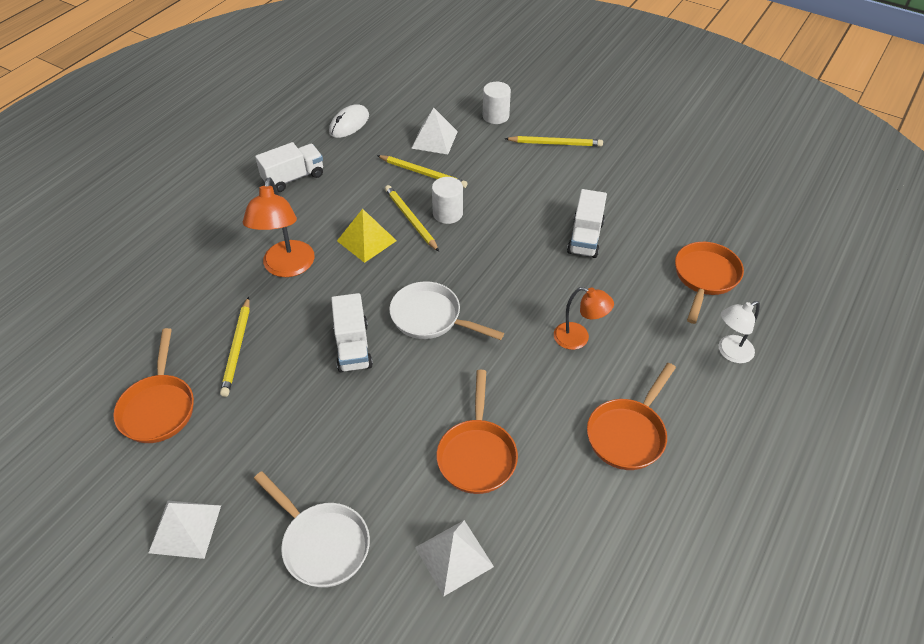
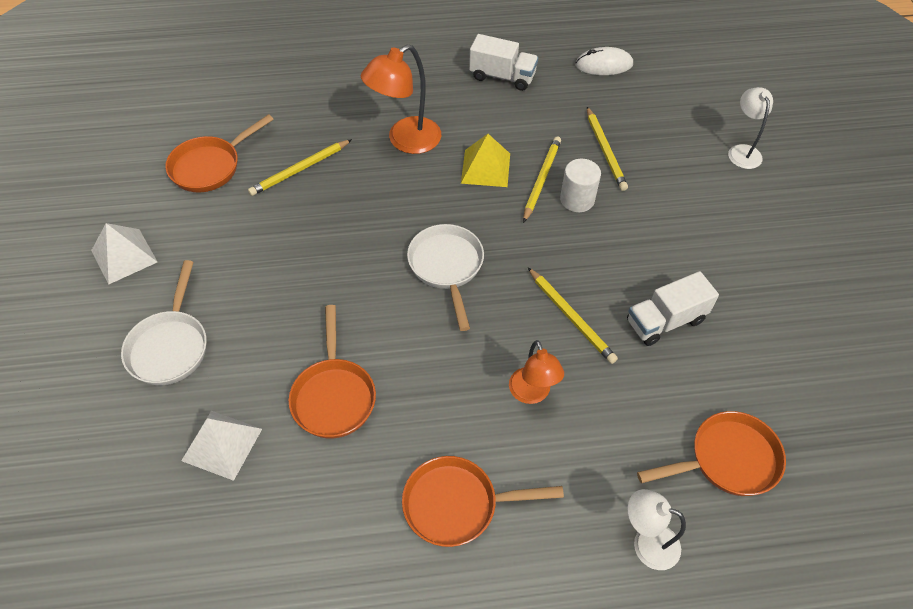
camera: 50 degrees right, 5 degrees up
(353, 346) = (367, 237): white truck -> none
(434, 139) = (656, 130): white pyramid -> none
(477, 454) = (333, 396): orange pan -> orange pan turned 60 degrees counterclockwise
(495, 116) = (742, 151): white cylinder -> white lamp
(555, 143) = (764, 218): yellow pencil -> yellow pencil (571, 317)

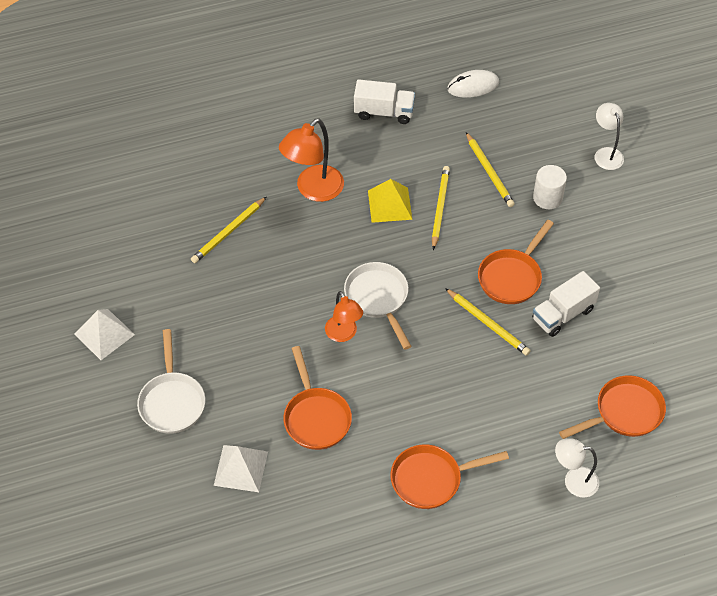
camera: 10 degrees left, 0 degrees up
(210, 166) = (148, 242): orange pan -> orange pan (512, 277)
(532, 394) = (469, 389): orange lamp -> orange lamp (343, 334)
(577, 199) = (473, 221): white cylinder -> white cylinder (547, 198)

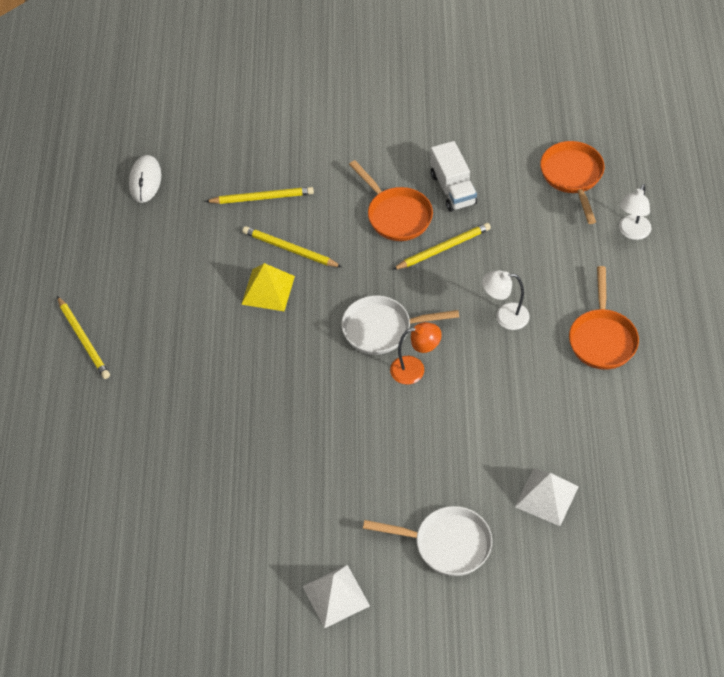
camera: 70 degrees left, 0 degrees up
(228, 232) = (243, 444): yellow pencil -> yellow pencil (84, 339)
(313, 190) = (220, 352): orange lamp -> none
(316, 417) = (506, 416): orange pan -> none
(384, 112) = (143, 264): white truck -> none
(547, 198) = (314, 162): white cylinder -> none
(606, 153) = (280, 103): white lamp -> white lamp (504, 316)

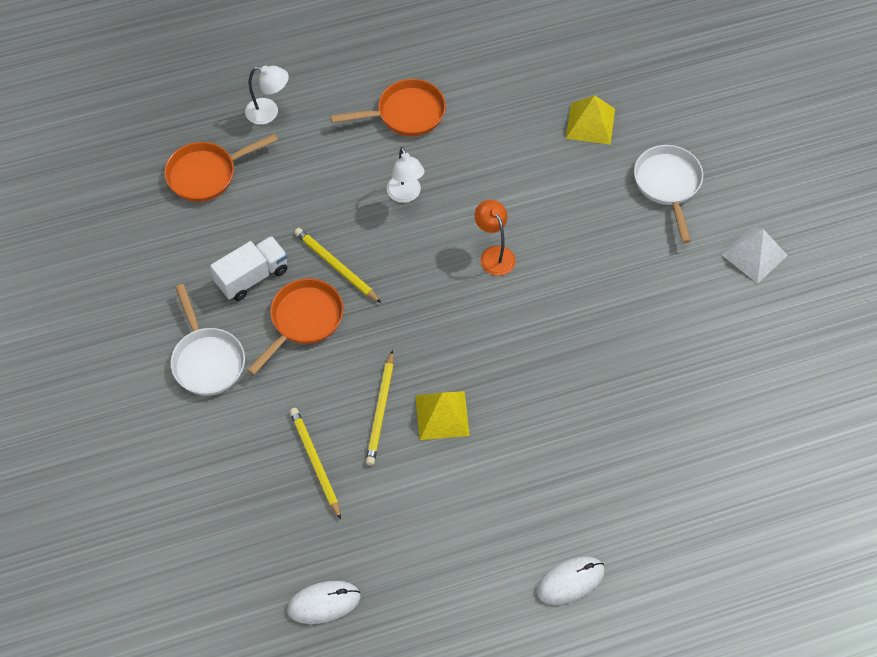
camera: 110 degrees left, 5 degrees up
(84, 339) = (570, 581): yellow pencil -> white mouse
(382, 329) = (456, 294): white pan -> white pan (207, 360)
(546, 496) = (590, 123): white pyramid -> yellow pyramid

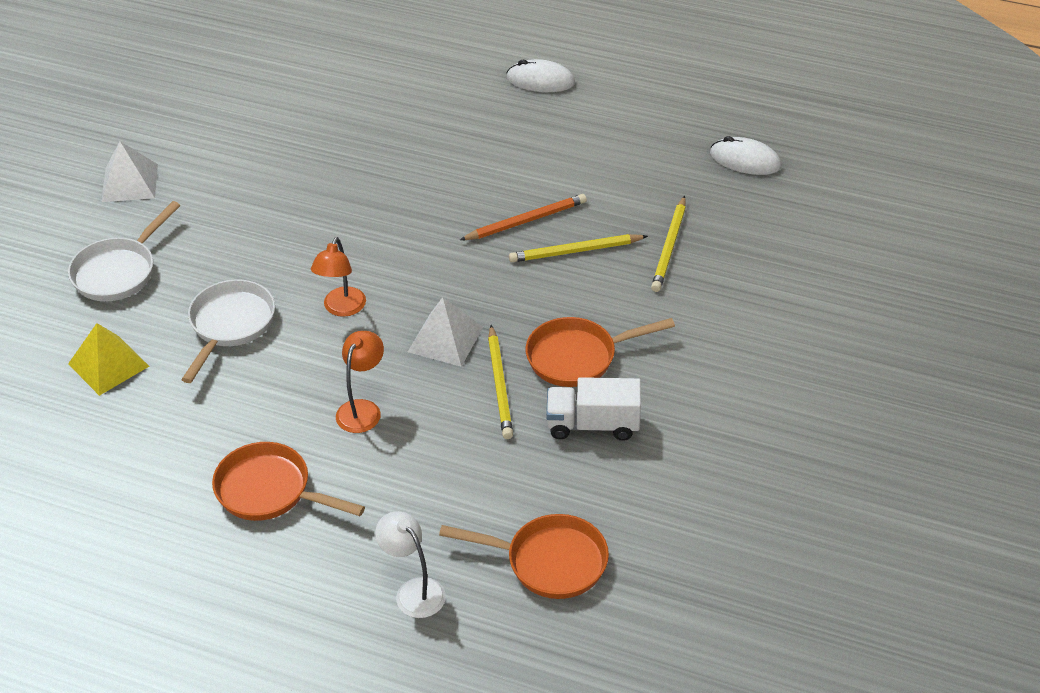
camera: 140 degrees left, 15 degrees down
(207, 360) = (703, 377): white pan -> white pan (230, 326)
(381, 410) = (575, 251): yellow pencil -> yellow pencil turned 150 degrees counterclockwise
(403, 277) = (445, 339): none -> white pyramid
(405, 195) = (362, 409): white lamp -> orange lamp
(442, 415) = (526, 221): yellow pyramid -> orange pencil

